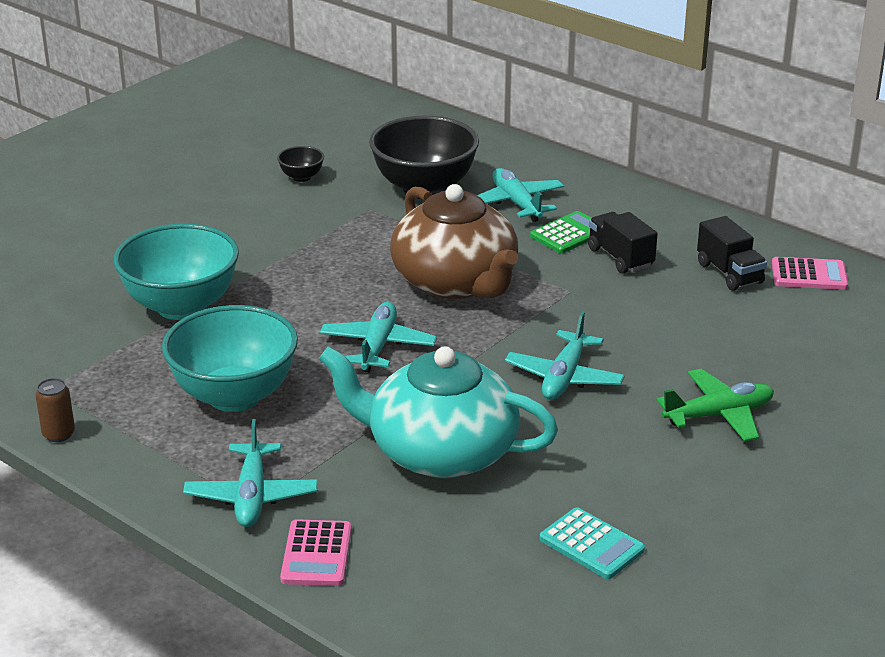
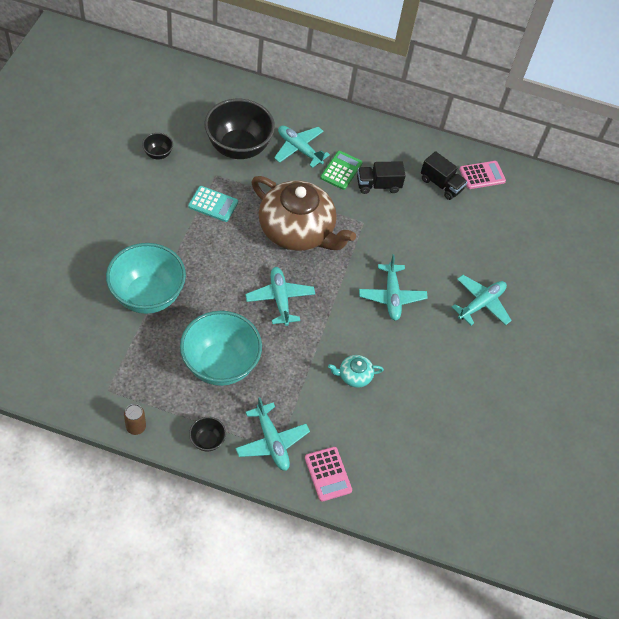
camera: 30 degrees left, 25 degrees up
(153, 472) = (207, 440): none -> black bowl
(440, 452) = (354, 376): turquoise teapot -> turquoise teapot, size x0.41
(591, 544) = (460, 421): turquoise calculator -> turquoise calculator (213, 204)
(620, 258) = (378, 185): black truck -> black truck turned 45 degrees counterclockwise
(718, 415) = (481, 304): green plane -> turquoise plane

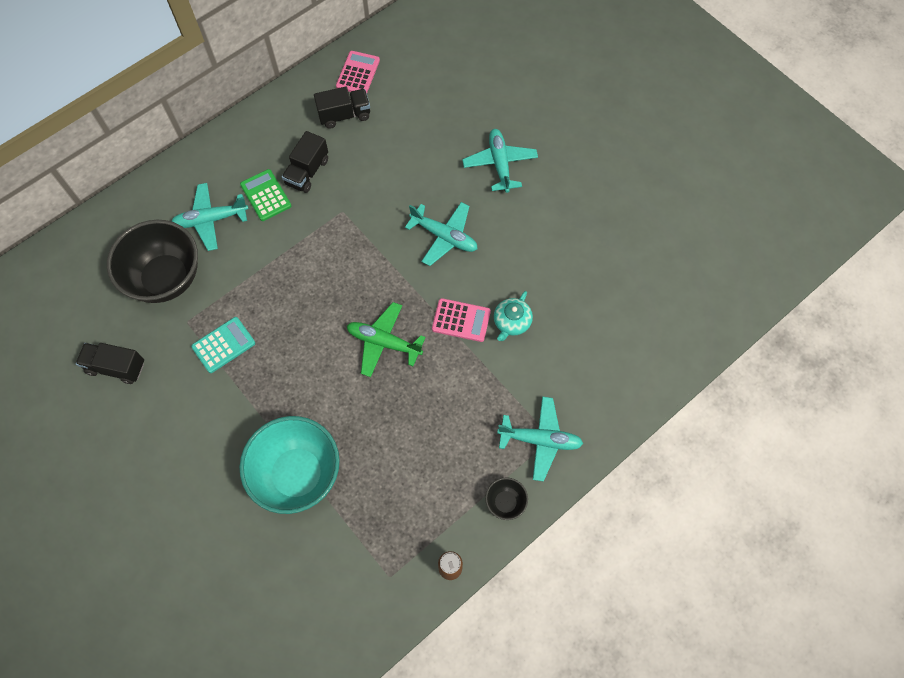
camera: 50 degrees left, 10 degrees up
(158, 154) = (116, 367): black bowl -> black truck
(220, 364) = (426, 443): turquoise bowl -> none
(280, 299) = (384, 342): turquoise plane -> green plane
(297, 230) = (312, 279): brown teapot -> none
(328, 474) = (602, 406): pink calculator -> pink calculator (461, 320)

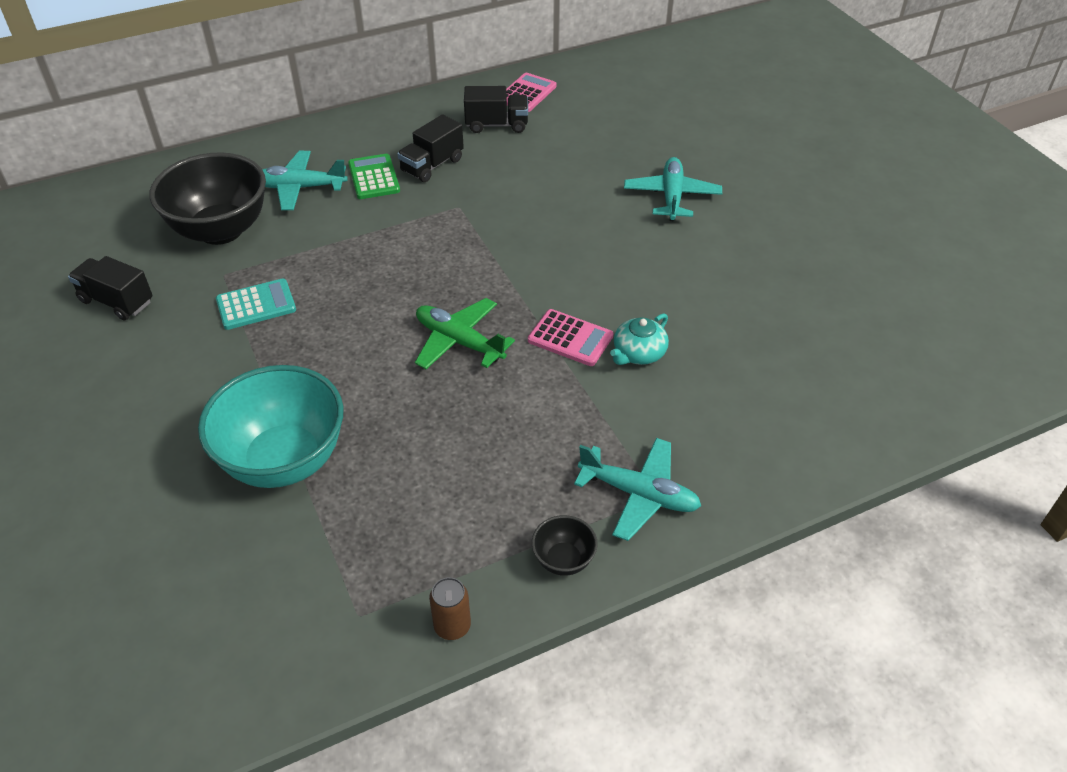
camera: 15 degrees right, 20 degrees down
(444, 236) = (577, 251): turquoise plane -> none

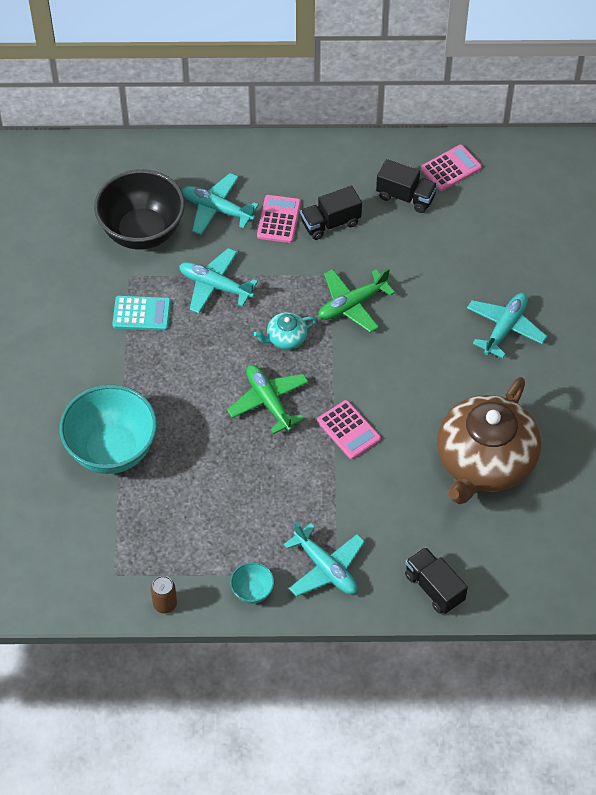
camera: 25 degrees right, 10 degrees up
(116, 301) = (48, 273): black truck -> black truck (434, 588)
(333, 253) = (215, 286): none -> turquoise plane
(374, 177) = (279, 219): green calculator -> pink calculator
(499, 224) = (352, 304): none -> green plane
(563, 560) = (252, 591): black bowl -> turquoise bowl
(638, 353) = (390, 462): turquoise teapot -> turquoise teapot (286, 338)
(740, 317) = (484, 461): none -> brown teapot

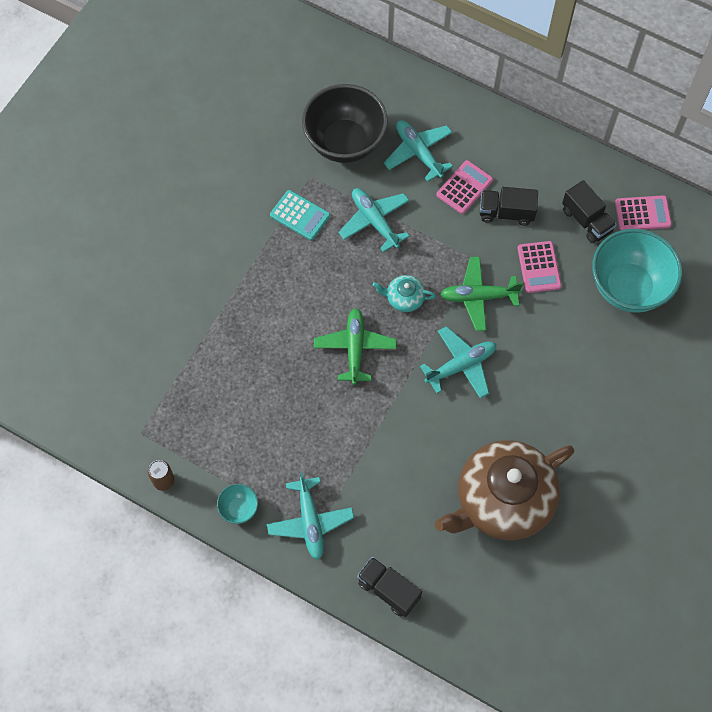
camera: 30 degrees right, 10 degrees up
(112, 450) = (204, 324): turquoise bowl -> turquoise bowl (628, 287)
(348, 430) = (405, 409): pink calculator -> pink calculator (539, 267)
(434, 588) = (388, 590): black truck -> black truck turned 45 degrees counterclockwise
(505, 328) = (597, 387): turquoise plane -> turquoise plane (461, 366)

